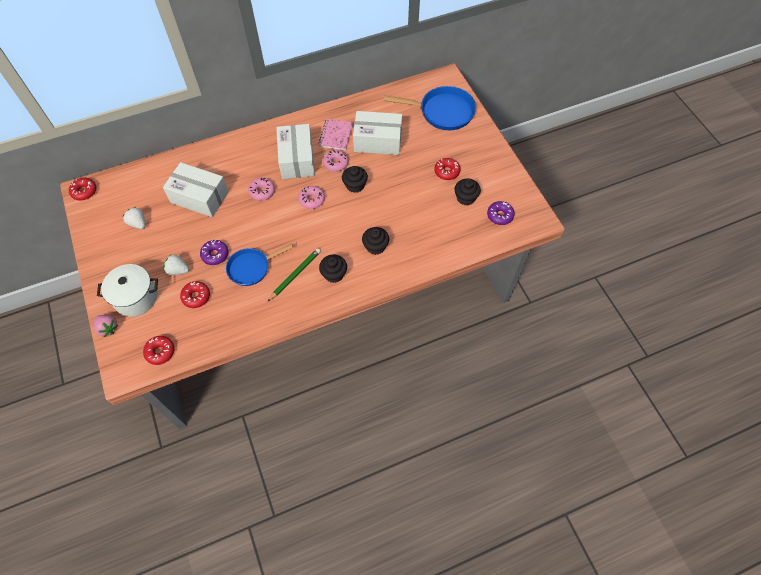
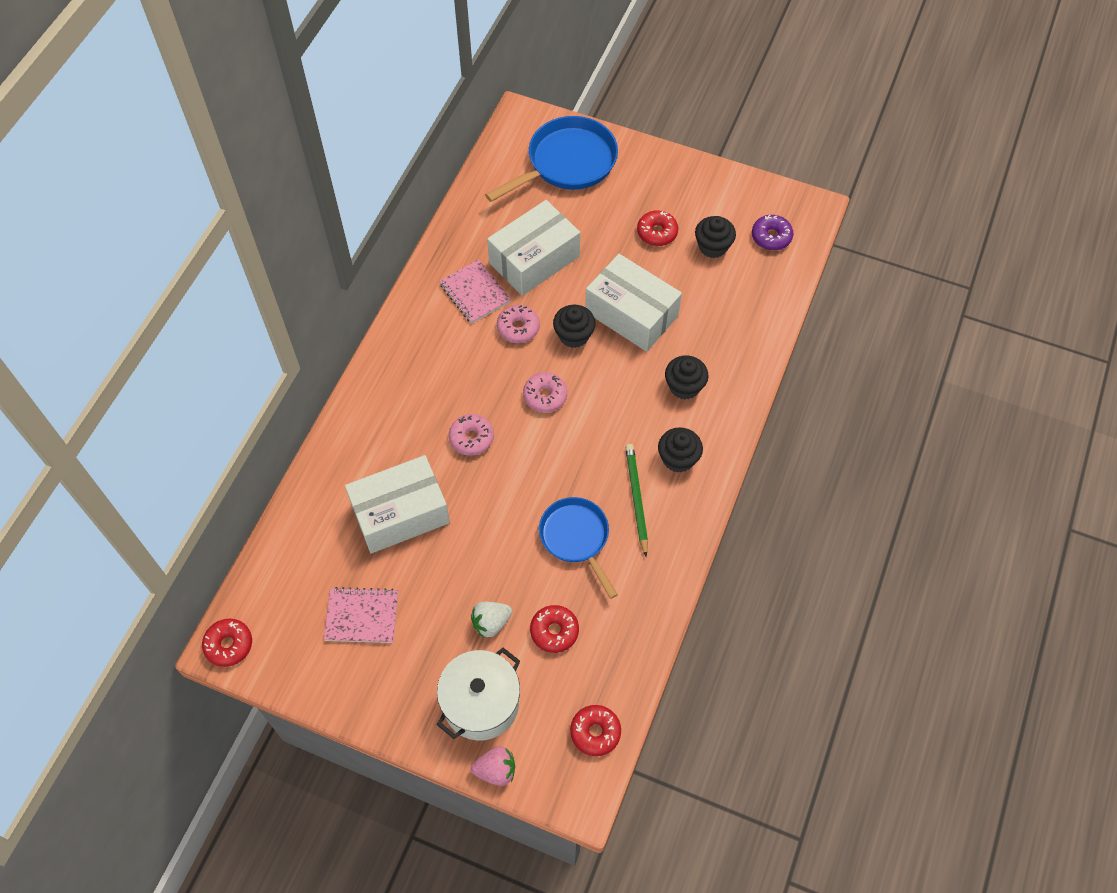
camera: 45 degrees left, 0 degrees up
(138, 223) = (362, 616): white strawberry -> pink notebook
(215, 255) = (512, 563): purple donut -> none
(251, 268) = (576, 538): blue pan -> blue pan turned 135 degrees clockwise
(297, 159) = (464, 362): white box -> white box (631, 314)

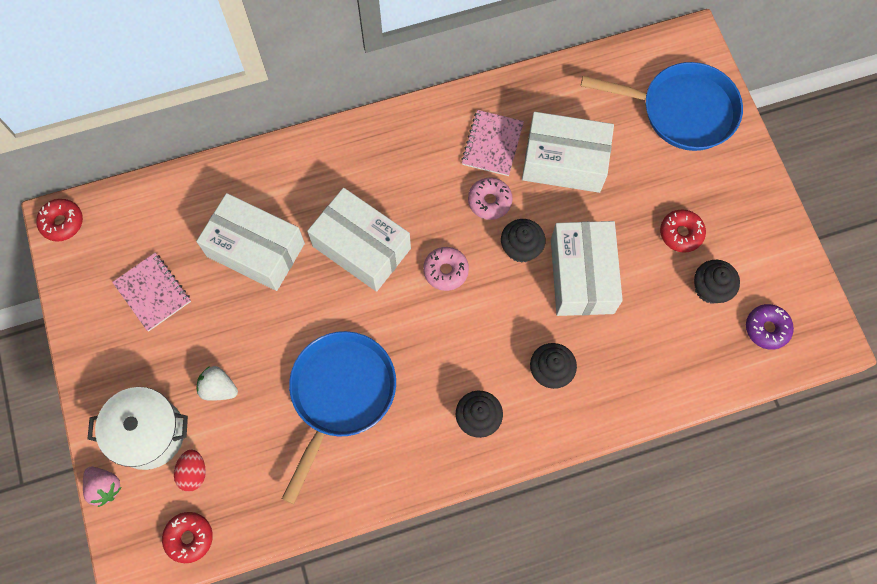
camera: 50 degrees right, 10 degrees up
(471, 438) = (361, 247): pink donut -> white box
(544, 691) = (193, 472): none -> red egg
(554, 631) = (248, 440): red donut -> none
(576, 538) = (340, 394): blue pan -> blue pan, size x1.50
(636, 499) = (413, 413): green pencil -> none

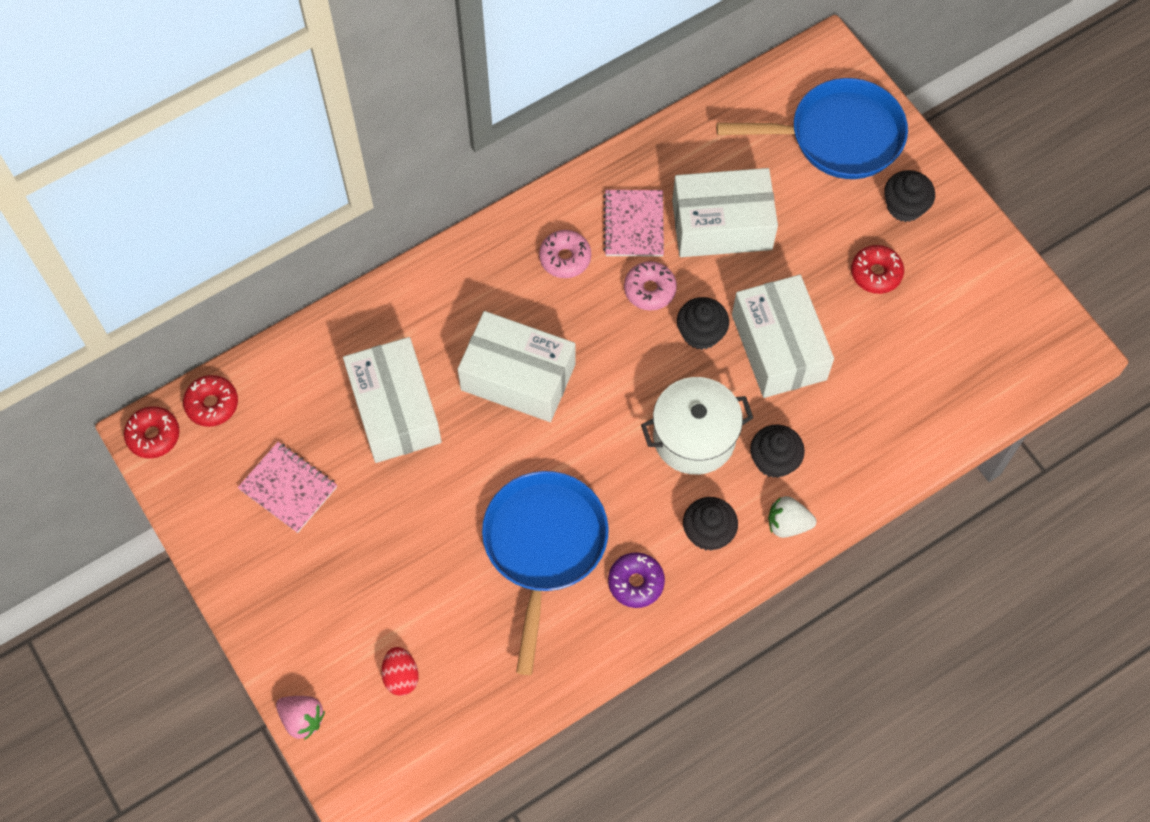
camera: 15 degrees left, 5 degrees down
(149, 433) = (335, 646): white pot -> white pot (694, 437)
(189, 537) = (419, 748): red donut -> red donut (212, 404)
(219, 388) = (401, 575): white strawberry -> white strawberry (787, 524)
(256, 250) = (395, 410): white box -> white box turned 60 degrees clockwise
(446, 271) = (623, 379): pink donut -> pink donut (565, 258)
(710, 288) = (925, 326): black cupcake -> black cupcake (904, 206)
(767, 328) = (999, 354): purple donut -> purple donut (636, 582)

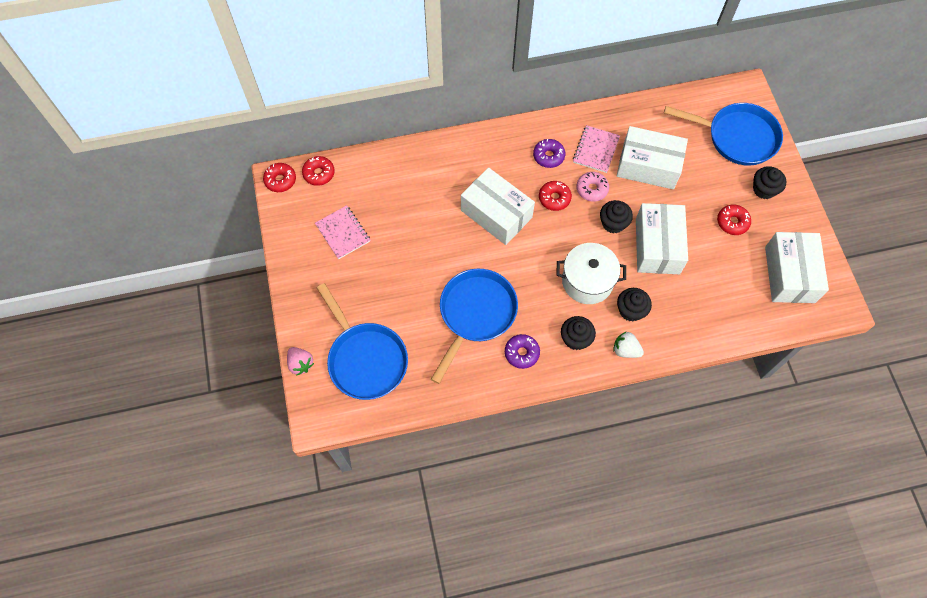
camera: 20 degrees right, 0 degrees up
(395, 410) = (419, 209): white box -> white box (789, 274)
(401, 676) = (365, 359): red egg -> blue pan
(565, 258) = (548, 156): pink donut -> purple donut
(598, 323) = (554, 198): none -> red donut

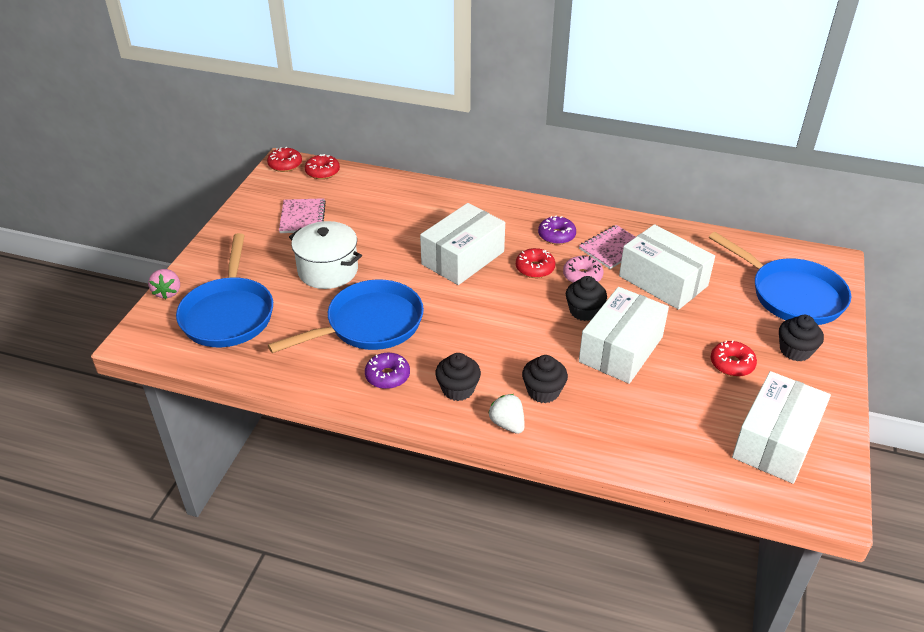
camera: 30 degrees right, 25 degrees down
(496, 214) = (463, 258): white box -> white box turned 60 degrees clockwise
(587, 281) = (513, 347): white pot -> white pot (328, 270)

